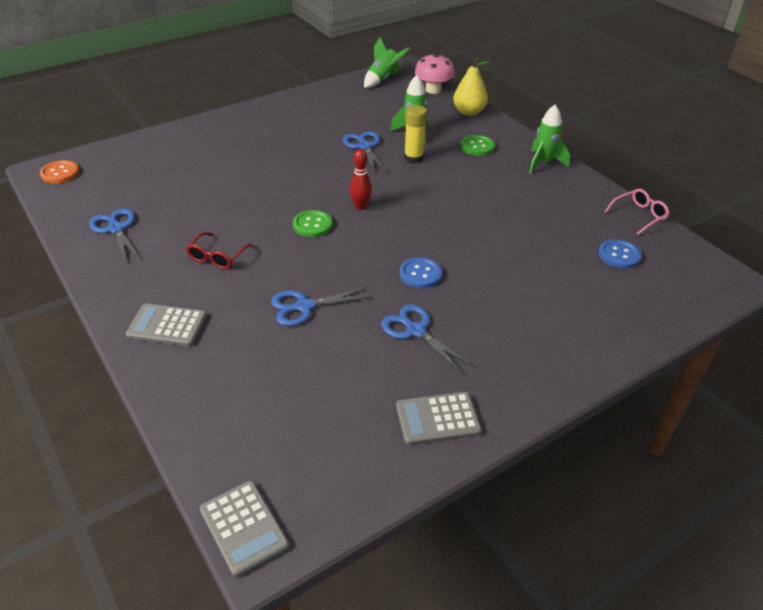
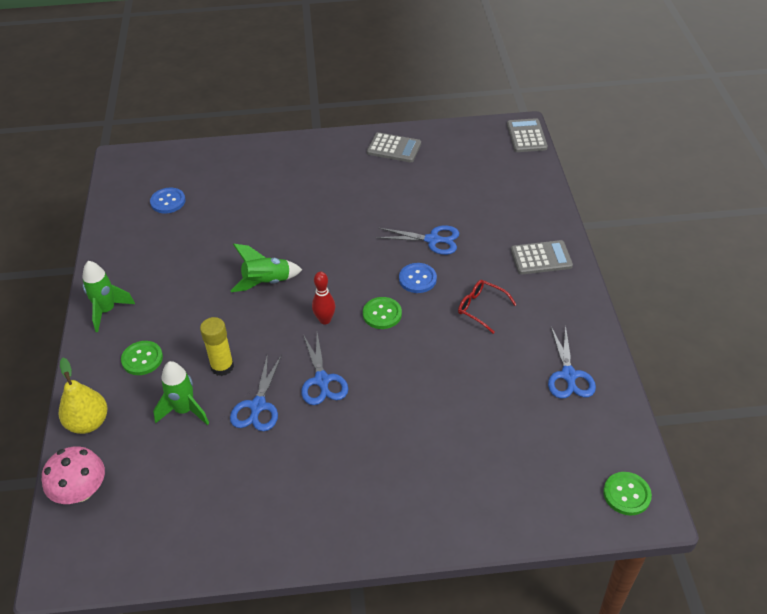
camera: 150 degrees left, 5 degrees up
(60, 173) = (626, 494): orange button -> green button
(167, 326) = (541, 258): grey calculator -> grey calculator turned 45 degrees counterclockwise
(217, 256) = (481, 308): red glasses -> red glasses turned 105 degrees counterclockwise
(383, 79) = (120, 550): green rocket -> green rocket (266, 282)
(415, 330) = (366, 198): blue scissors -> blue scissors (322, 381)
(420, 274) = (328, 236): blue button -> blue button (417, 279)
(638, 215) = (106, 227): pink glasses -> none

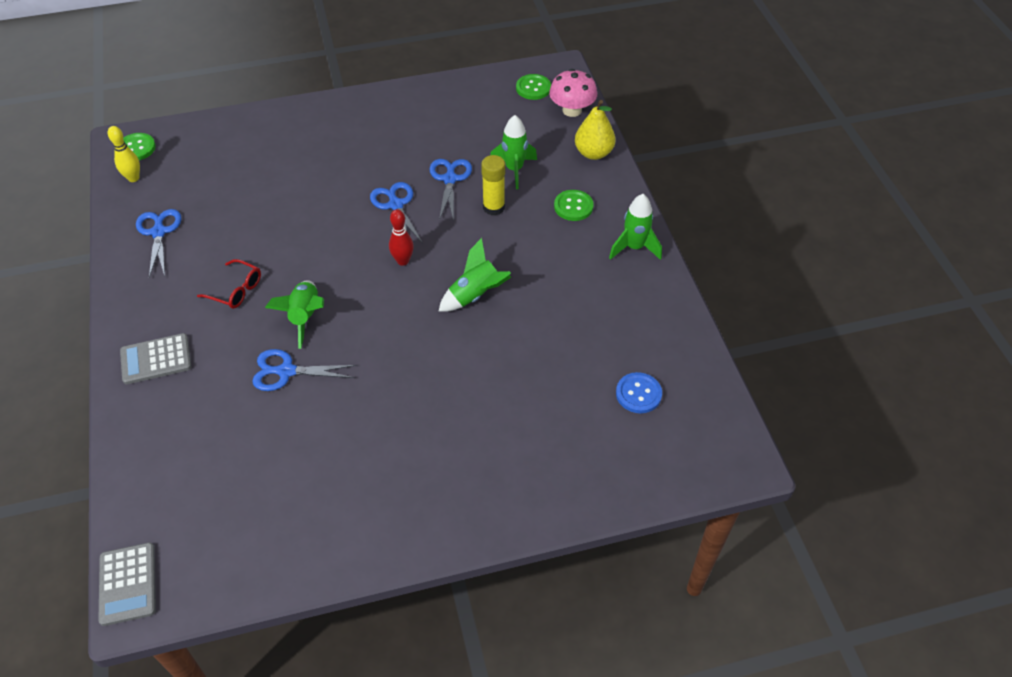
camera: 170 degrees right, 5 degrees up
(382, 314) = (343, 273): green button -> green button (533, 88)
(394, 148) = (342, 531): grey calculator -> none
(417, 279) = (305, 317): blue button -> green rocket
(616, 448) = (133, 178): none -> yellow bowling pin

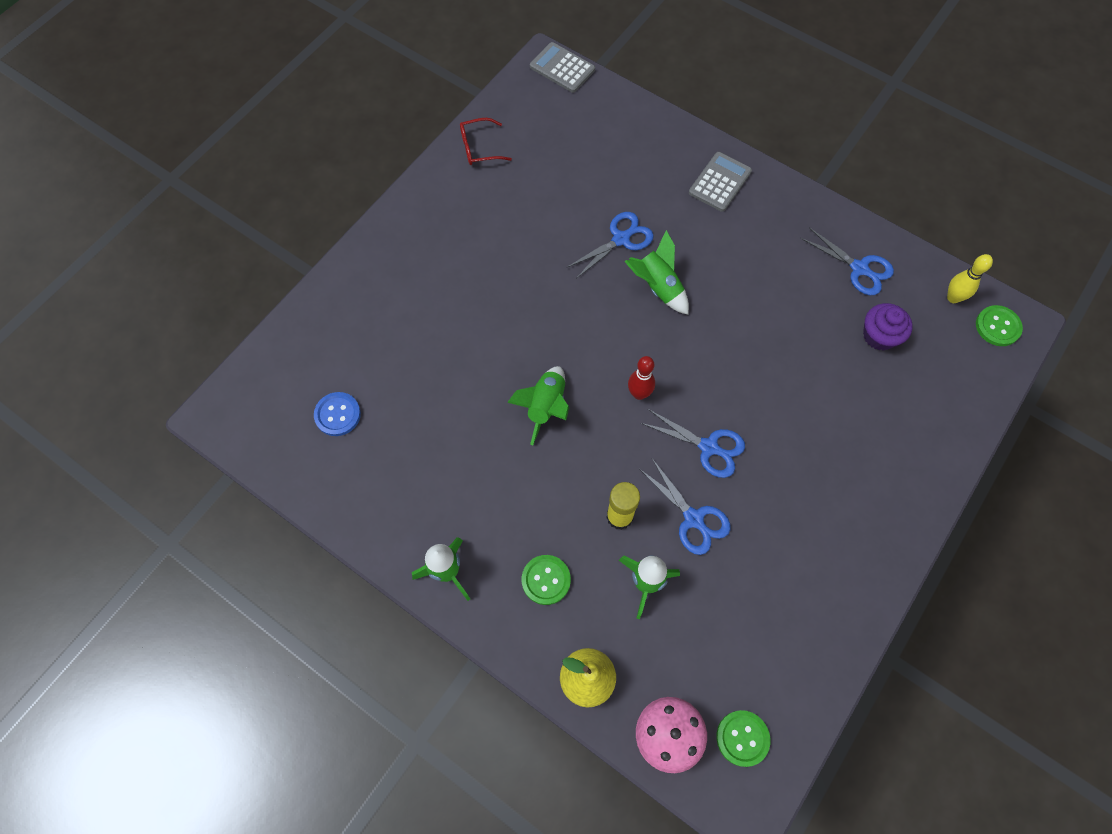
camera: 140 degrees right, 15 degrees up
(209, 190) = (879, 336): none -> purple cupcake
(235, 290) = (736, 268): red glasses -> red glasses (480, 148)

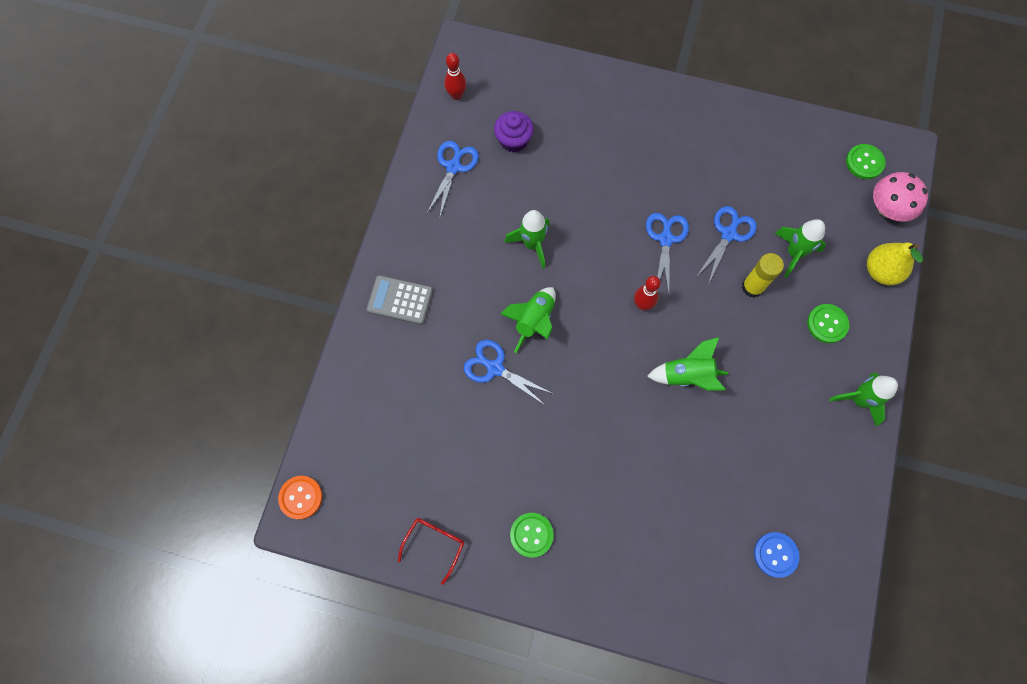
camera: 110 degrees left, 5 degrees up
(480, 148) = (434, 544): red glasses -> red glasses turned 120 degrees counterclockwise
(562, 68) = (301, 497): grey calculator -> orange button
(744, 313) = (532, 244): none -> green rocket
(953, 298) = (456, 95): yellow bowling pin -> red bowling pin
(997, 326) = (472, 61): green button -> green button (531, 535)

